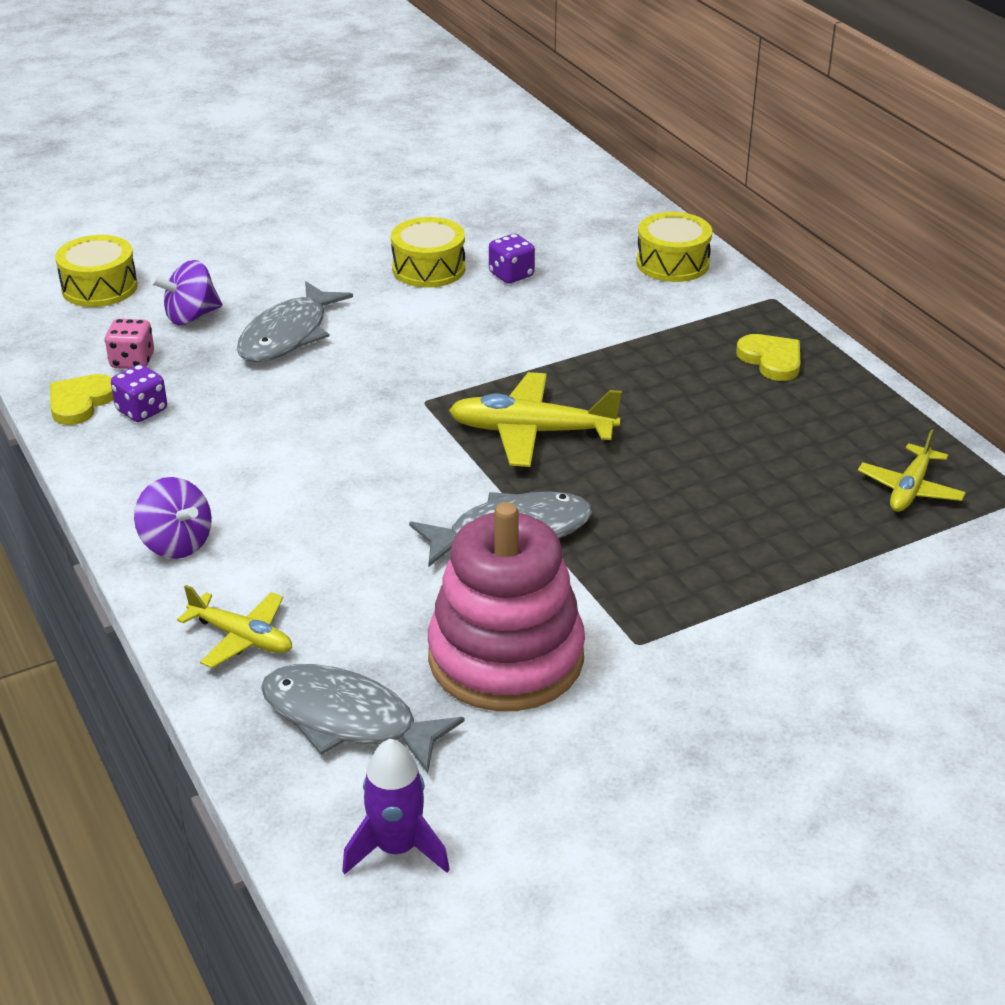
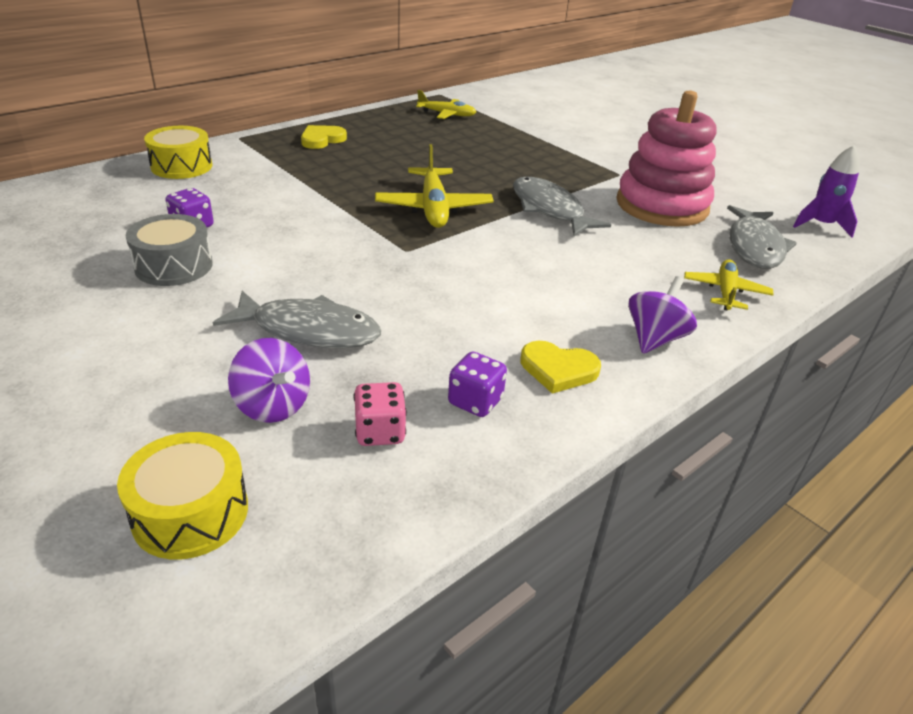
camera: 105 degrees left, 0 degrees up
(80, 402) = (476, 454): yellow heart -> yellow heart (558, 369)
(428, 268) = (174, 266): yellow drum -> grey drum

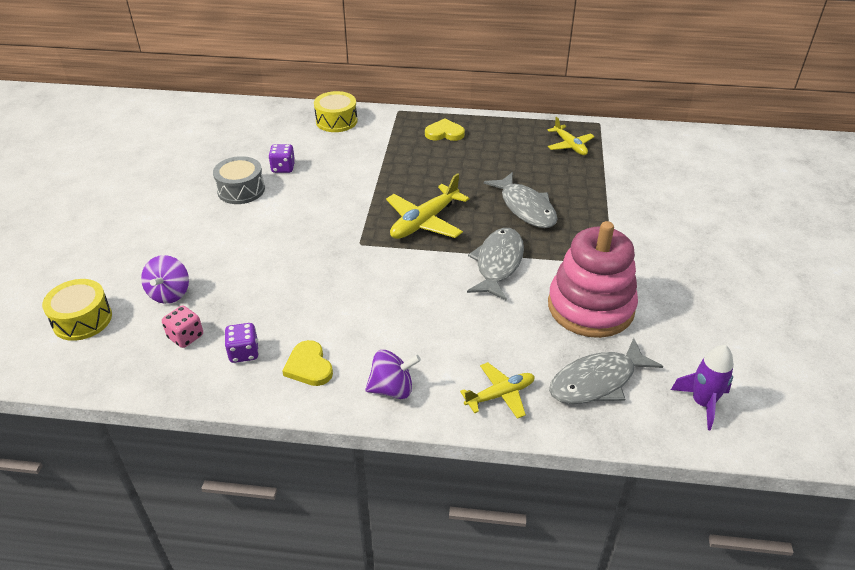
camera: 50 degrees right, 5 degrees up
(308, 330) = (239, 264): grey fish -> grey fish (525, 207)

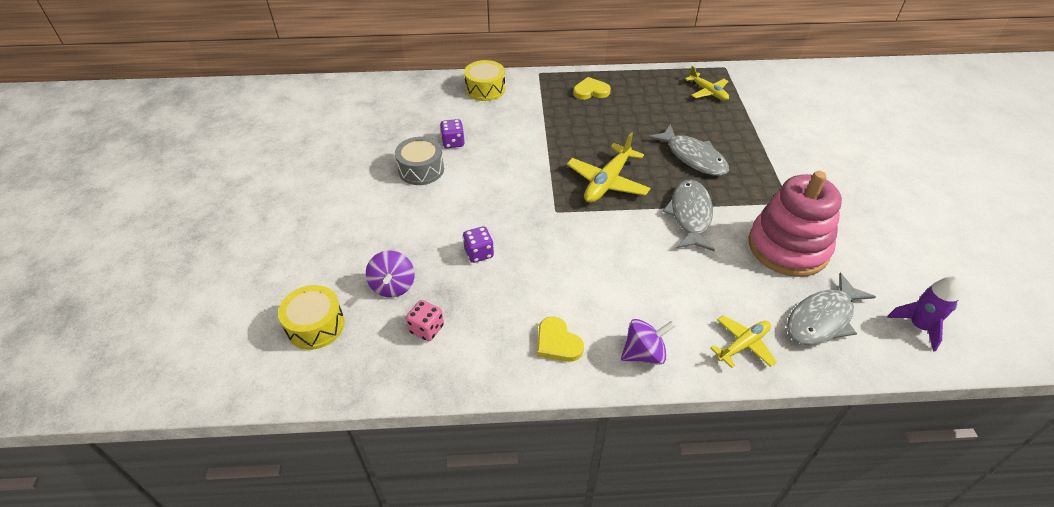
camera: 10 degrees left, 5 degrees up
(244, 353) = (490, 337): purple dice -> purple dice (479, 253)

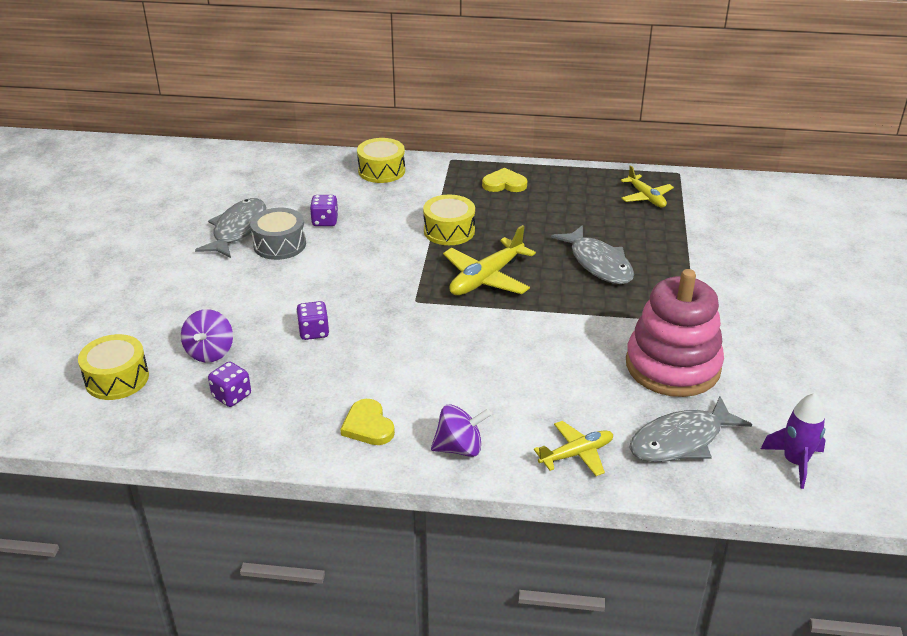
camera: 10 degrees right, 10 degrees down
(426, 329) = (232, 396): pink dice -> purple dice
(561, 140) = (449, 231): none -> yellow drum
(690, 215) = (569, 321): grey fish -> grey fish (237, 230)

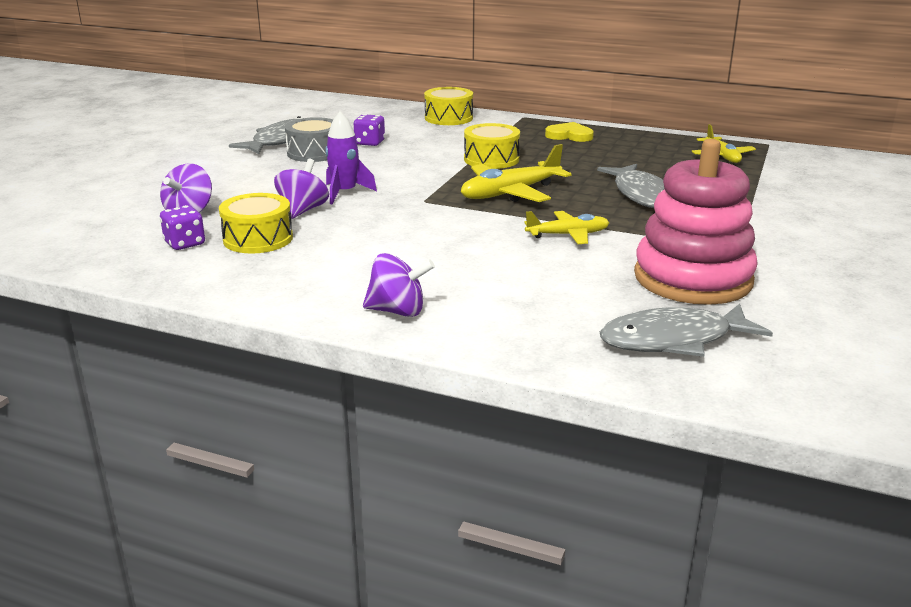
camera: 15 degrees right, 10 degrees down
(117, 379) = (86, 220): yellow drum -> yellow drum (258, 239)
(314, 332) = (303, 210): purple dice -> purple spinning top
(368, 426) = (308, 281): yellow heart -> none
(576, 454) = (534, 334): yellow plane -> yellow plane (568, 235)
(795, 462) = (822, 379): purple rocket -> purple rocket (345, 193)

